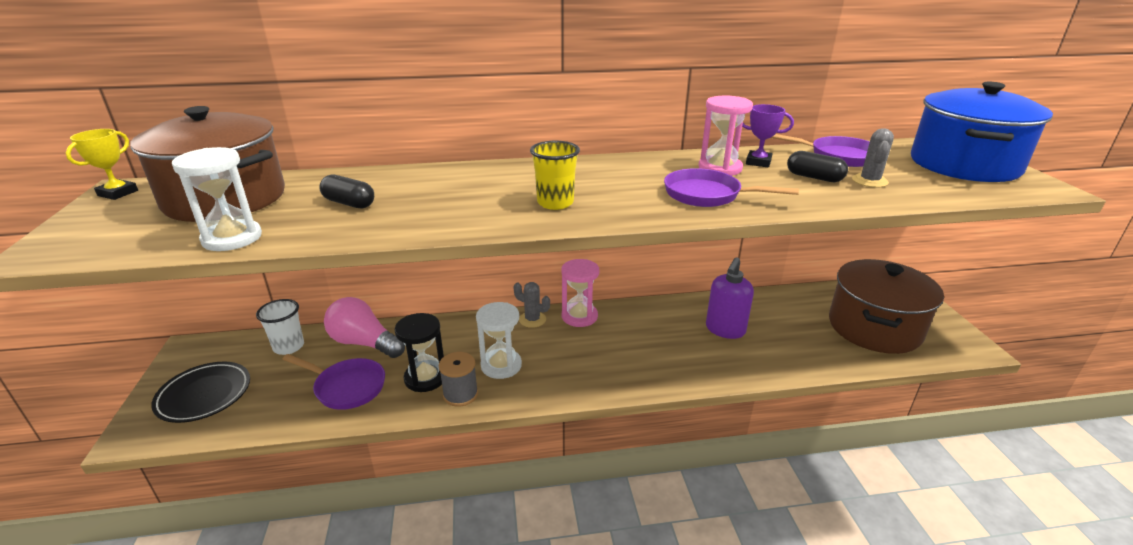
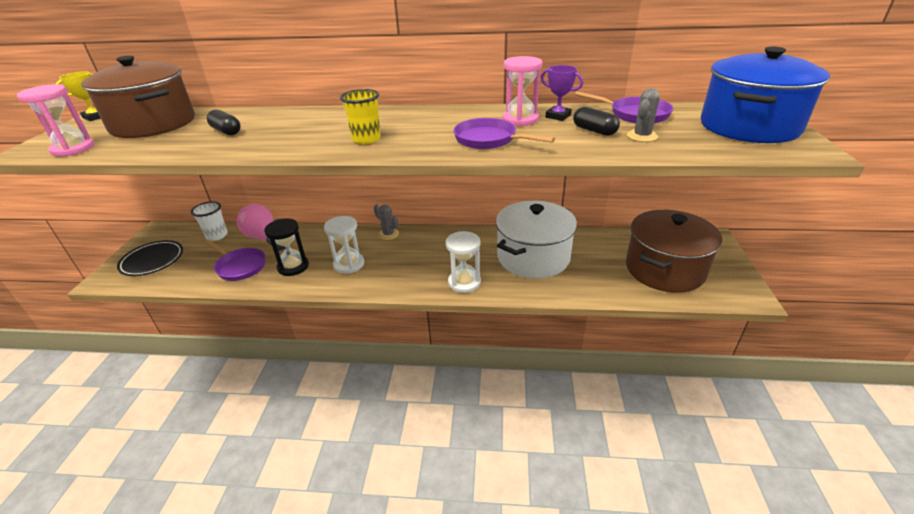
camera: 15 degrees right, 5 degrees up
(232, 238) = (136, 150): white hourglass -> white hourglass (464, 282)
(460, 394) = (311, 281): grey spool -> none
(579, 316) = (424, 235): pink hourglass -> pink hourglass (73, 149)
(725, 330) = (533, 257): purple soap dispenser -> white pot

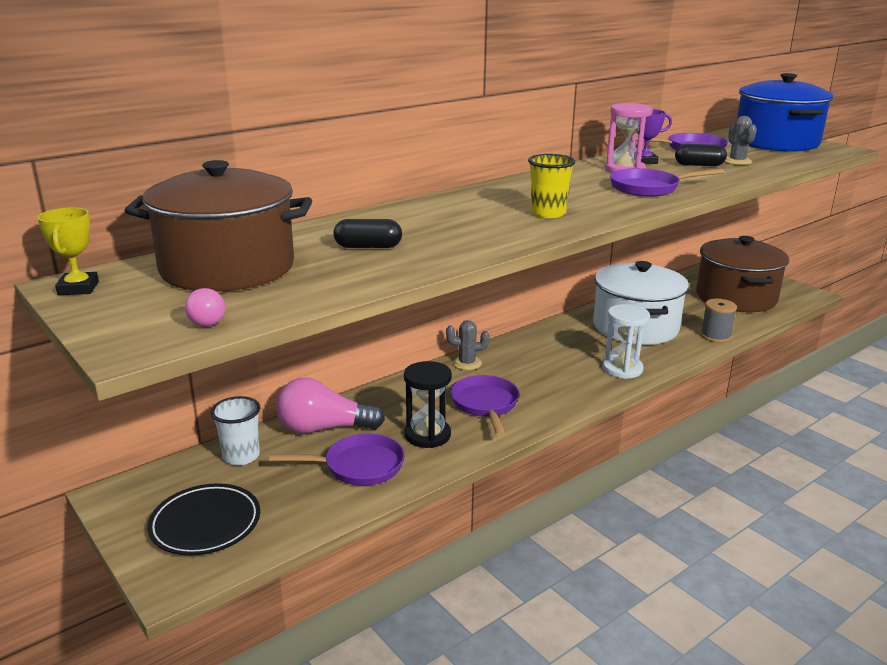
camera: 45 degrees left, 10 degrees down
(73, 149) = (209, 319): pink hourglass -> pink light bulb
(349, 264) = (485, 405): white hourglass -> purple pan
(580, 292) = (715, 336): none -> grey spool

